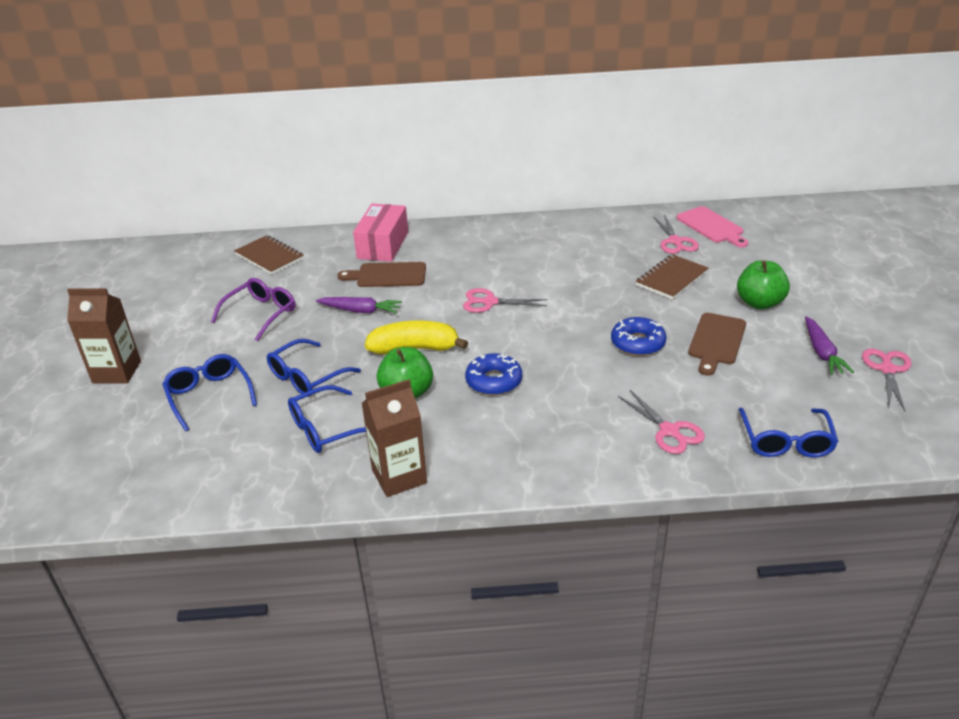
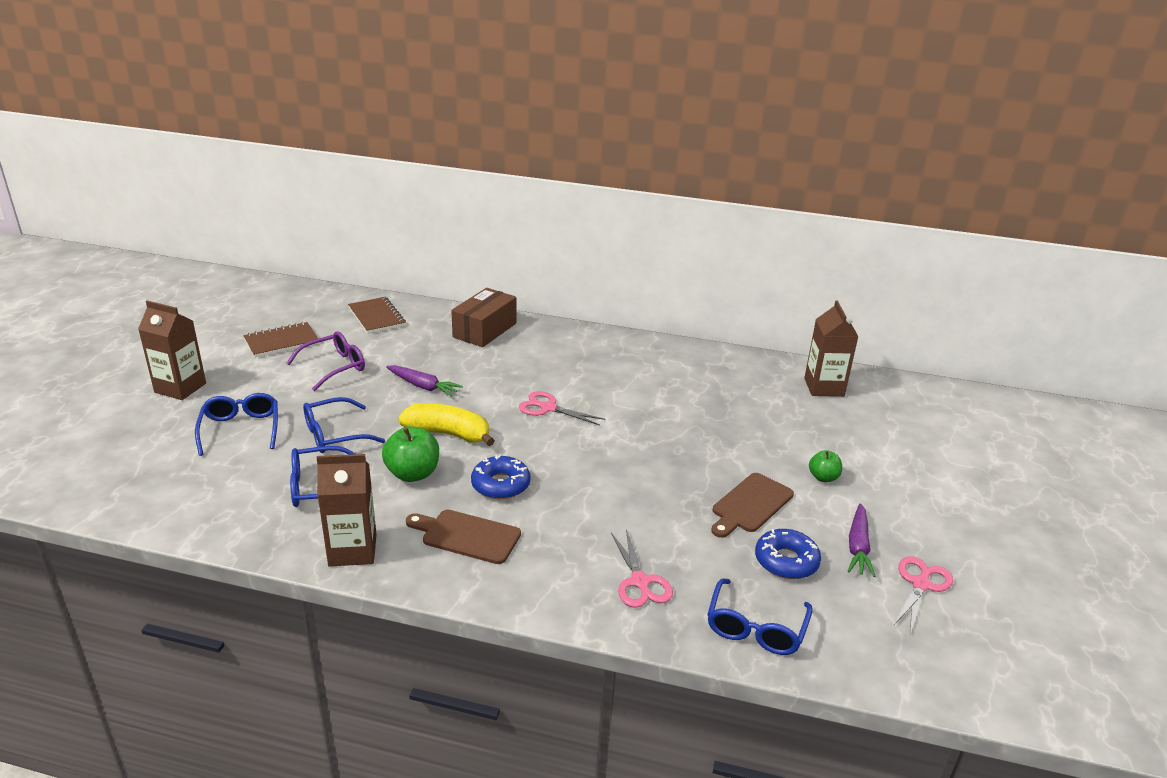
camera: 15 degrees right, 5 degrees down
(383, 245) = (485, 330): pink box -> brown box
(387, 275) = (470, 359): brown cutting board -> brown cutting board (467, 536)
(637, 343) = (667, 485): blue donut -> blue donut (786, 561)
(671, 278) = (745, 429): brown notebook -> brown notebook (281, 341)
(675, 241) = (775, 393): pink scissors -> none
(712, 226) = (824, 387): pink cutting board -> brown carton
(759, 303) = (823, 477): green apple -> green apple, size x0.59

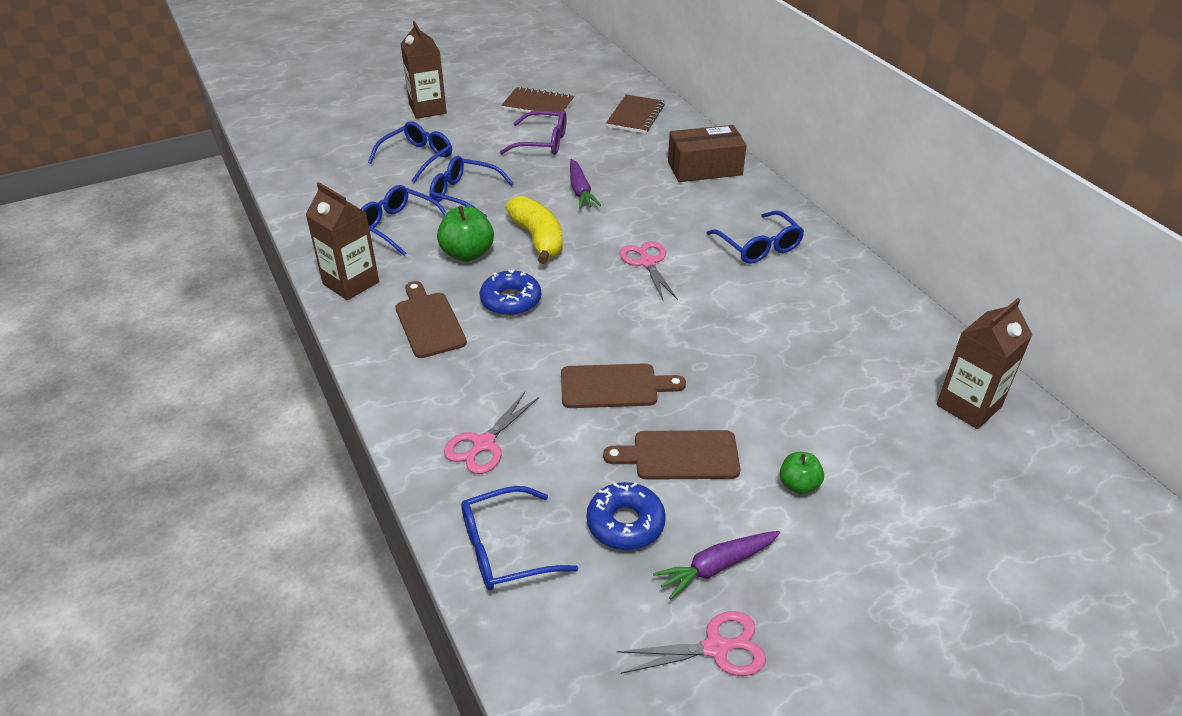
camera: 50 degrees right, 10 degrees up
(597, 362) = (759, 246): none -> blue glasses
(654, 493) = (614, 386): none -> brown cutting board

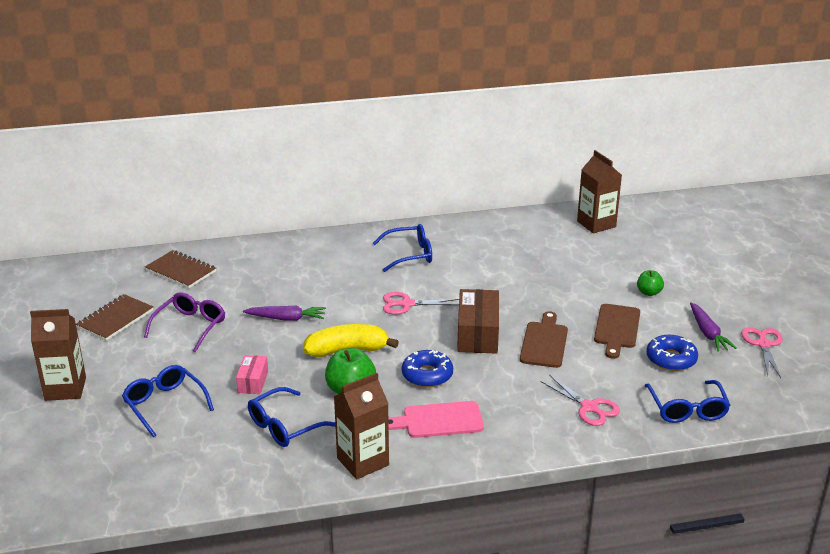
camera: 75 degrees left, 10 degrees down
(429, 322) = (438, 420): brown cutting board -> pink cutting board
(464, 194) = (253, 382): blue glasses -> pink box
(704, 168) = (290, 255): brown box -> brown box (478, 334)

